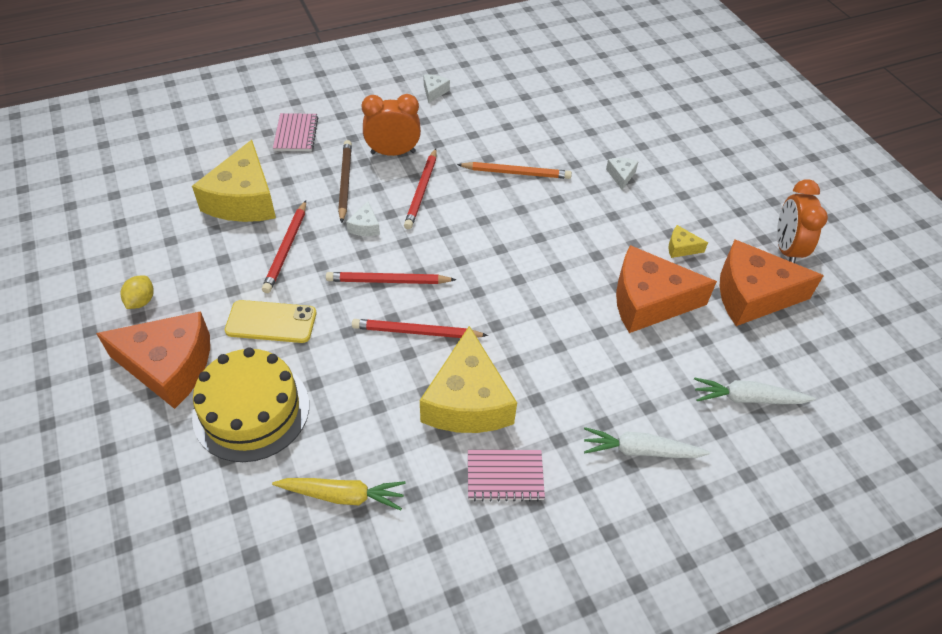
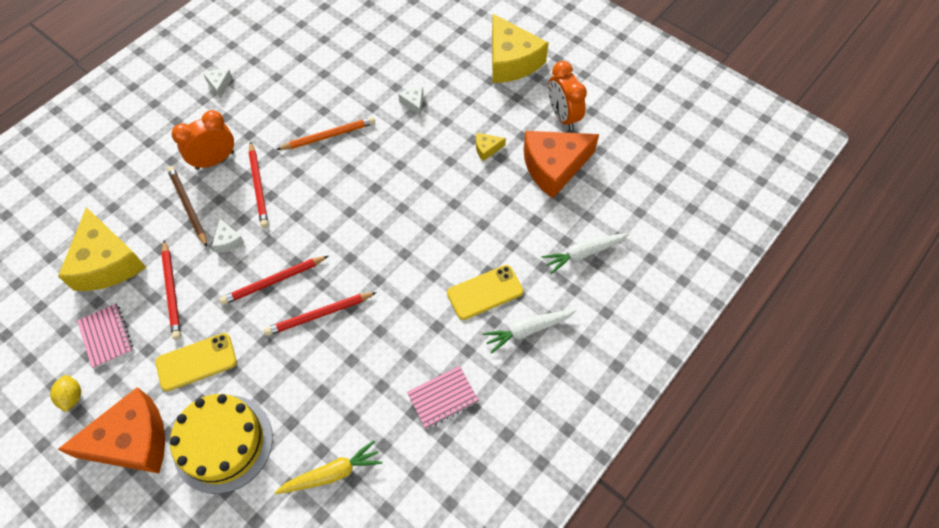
camera: 25 degrees left, 10 degrees up
(296, 134) = (117, 178): pink notebook -> pink notebook (106, 336)
(467, 401) = (387, 353): yellow cheese -> yellow cheese (511, 61)
(608, 388) = (485, 292): none -> yellow phone
(648, 301) = (482, 206): orange cheese -> none

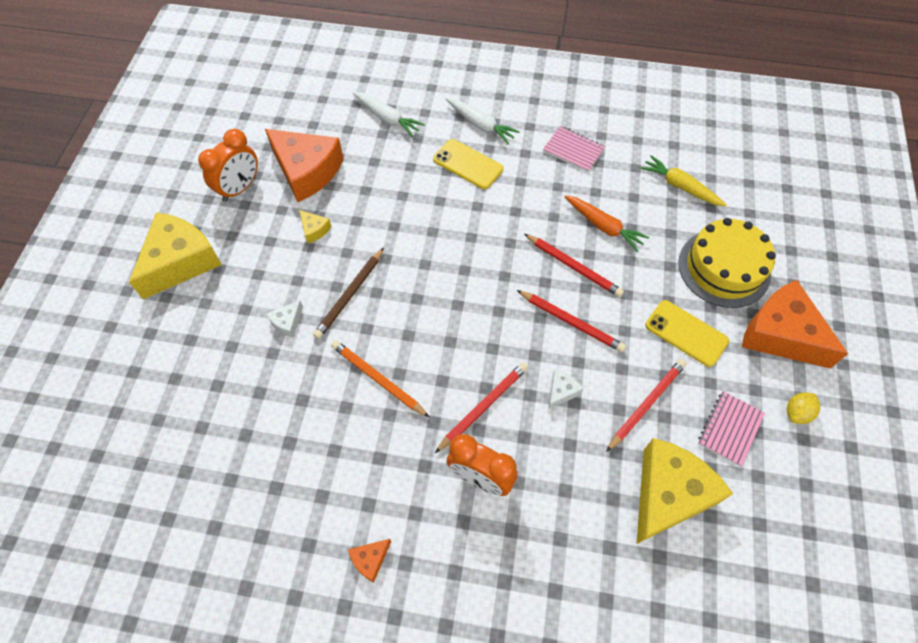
camera: 120 degrees left, 0 degrees up
(188, 206) = (553, 461): brown pencil -> brown pencil (350, 295)
(219, 84) = (370, 560): white cheese -> orange cheese
(339, 366) = (604, 226): none -> orange carrot

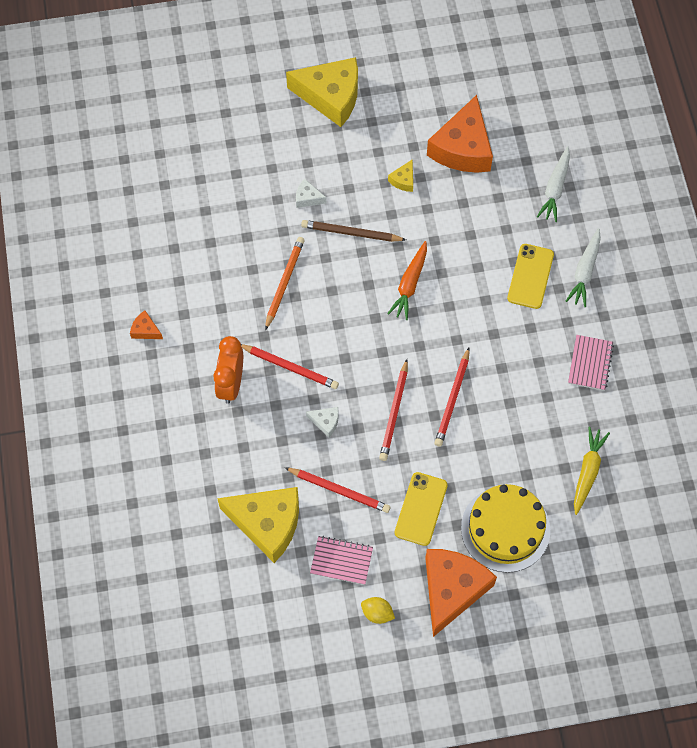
camera: 70 degrees right, 5 degrees up
(239, 188) = (421, 104): orange clock -> none
(604, 226) = (508, 414): orange carrot -> orange carrot (409, 284)

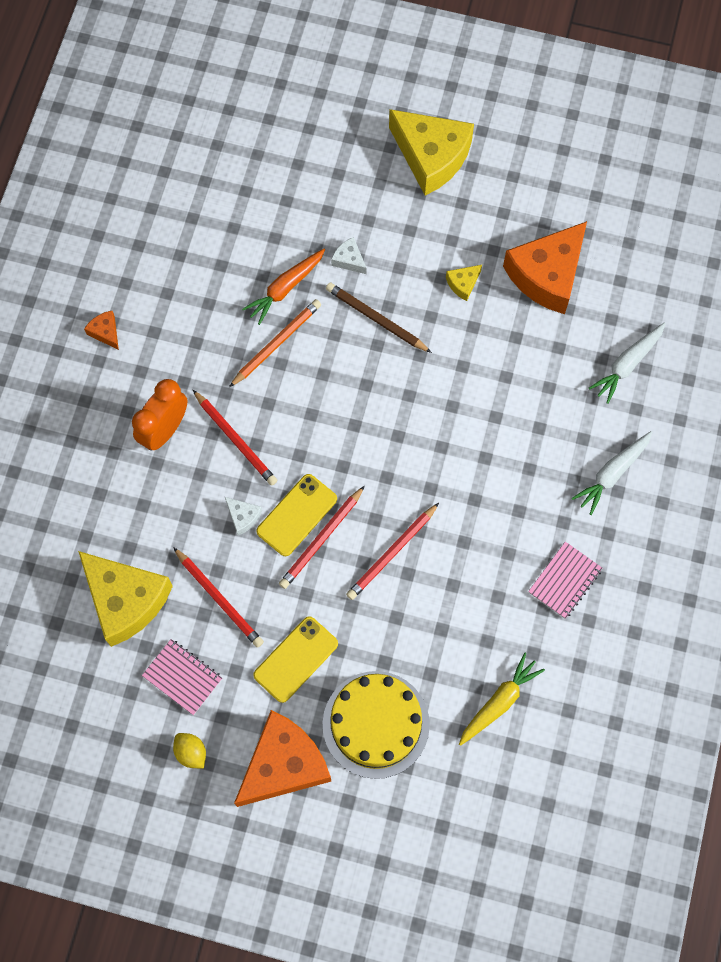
camera: 25 degrees right, 5 degrees up
(409, 284) = (410, 404): orange carrot -> orange carrot (285, 288)
(530, 276) = (548, 452): yellow phone -> yellow phone (297, 515)

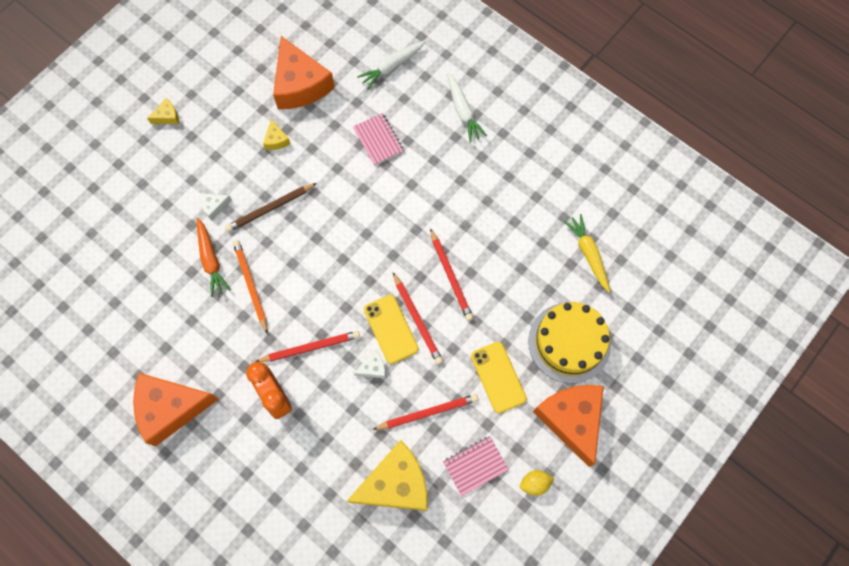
camera: 65 degrees left, 0 degrees up
(105, 332) = (171, 408): orange cheese -> orange cheese, size x2.40
(431, 157) = (167, 116): yellow cheese -> yellow cheese, size x0.42
(564, 581) = (523, 174): pink notebook -> pink notebook (378, 140)
(627, 365) = (391, 67): white carrot -> white carrot turned 75 degrees clockwise

